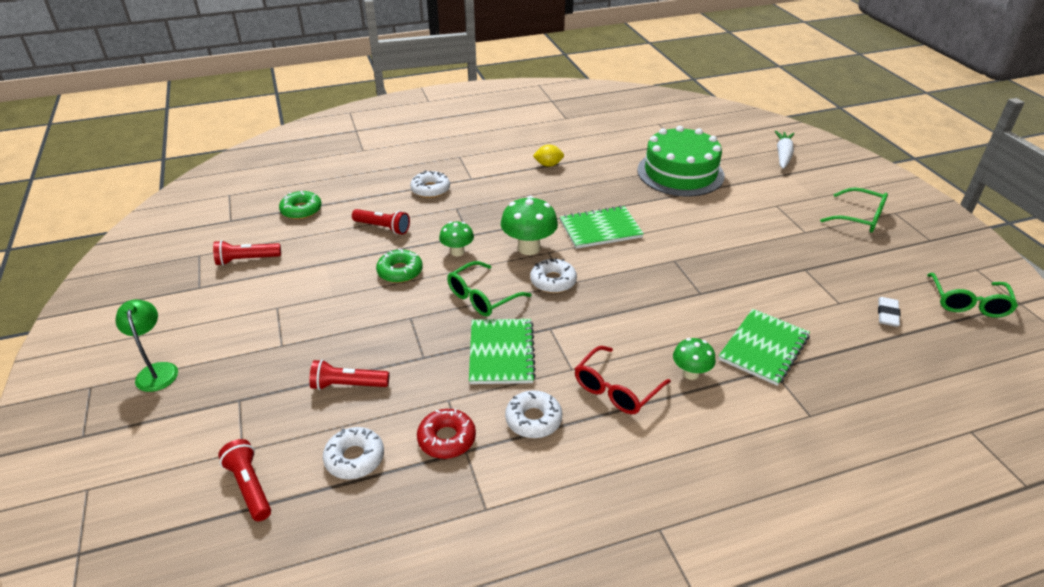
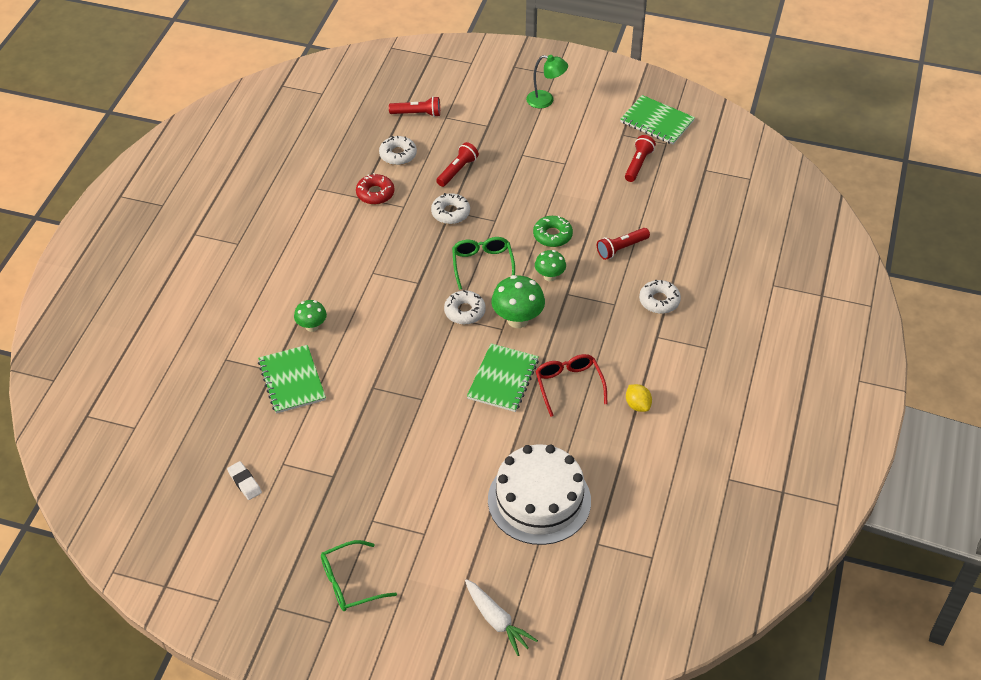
camera: 125 degrees right, 10 degrees up
(301, 210) = (689, 212): green donut -> none
(501, 353) = (419, 247): green notebook -> green notebook (657, 121)
(533, 420) = (352, 234): white donut -> white donut (450, 213)
(548, 165) = (637, 405): yellow lemon -> yellow lemon turned 60 degrees counterclockwise
(616, 389) = (336, 283): red glasses -> red glasses (569, 385)
(680, 173) = (539, 500): green cake -> white cake
(968, 303) = (200, 549): green glasses -> none

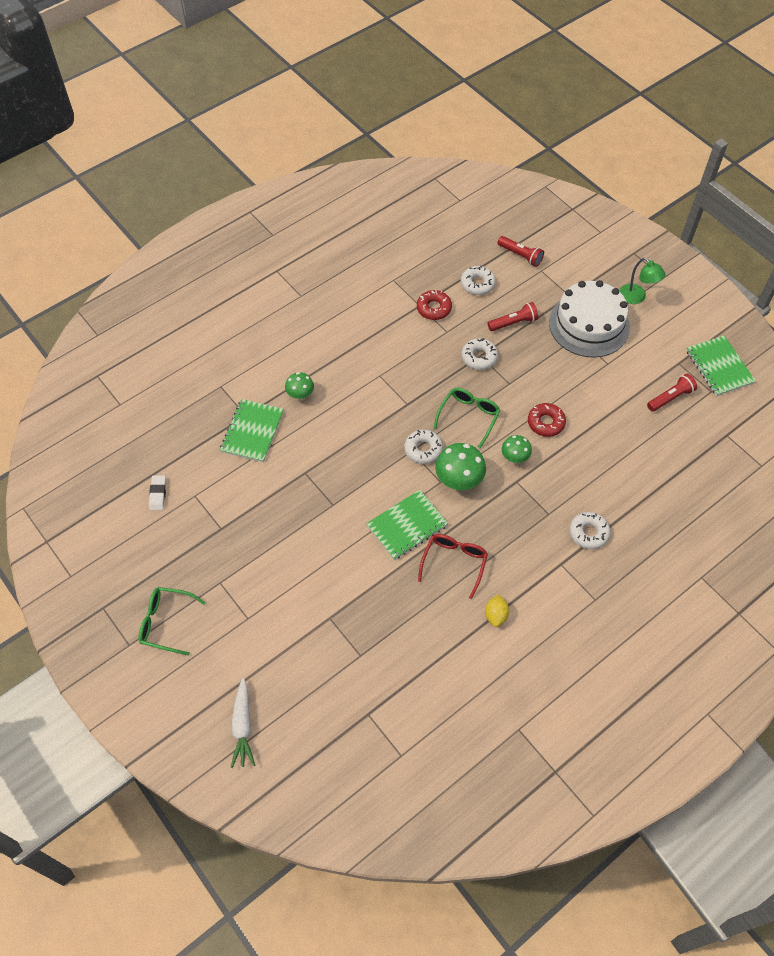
camera: 35 degrees right, 10 degrees up
(539, 500) = (353, 647): white cake -> white cake (589, 325)
(552, 235) = (546, 423): green donut -> red donut
(621, 248) = (594, 467): red flashlight -> none

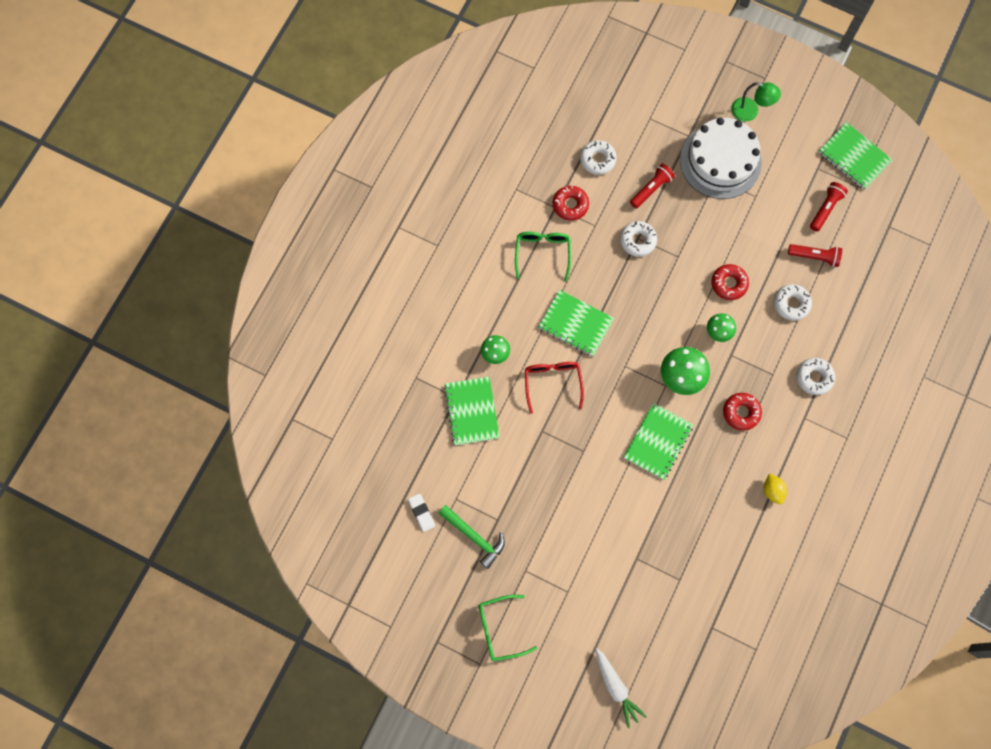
camera: 25 degrees left, 15 degrees up
(192, 534) = (474, 537): none -> green hammer
(386, 400) = (575, 323): none -> green notebook
(423, 449) = (634, 360): white donut -> white donut (791, 304)
(454, 563) = (715, 459): red glasses -> red glasses (552, 383)
(469, 417) = (658, 308): green glasses -> green glasses (542, 253)
(500, 534) = (741, 412): none -> red donut
(520, 255) = (622, 109): red flashlight -> red flashlight (815, 257)

